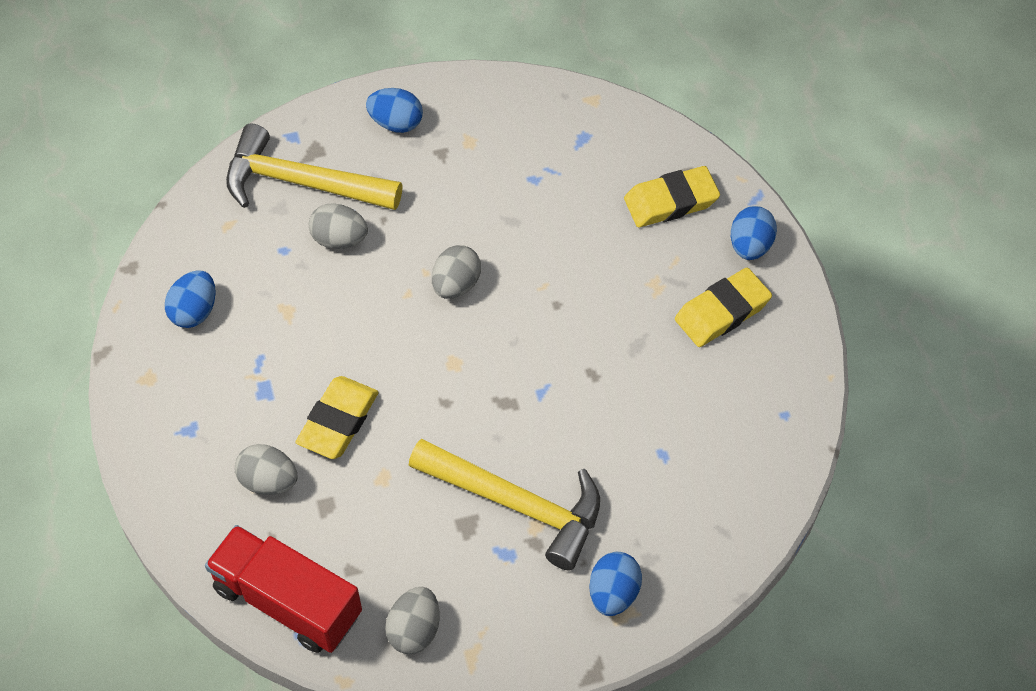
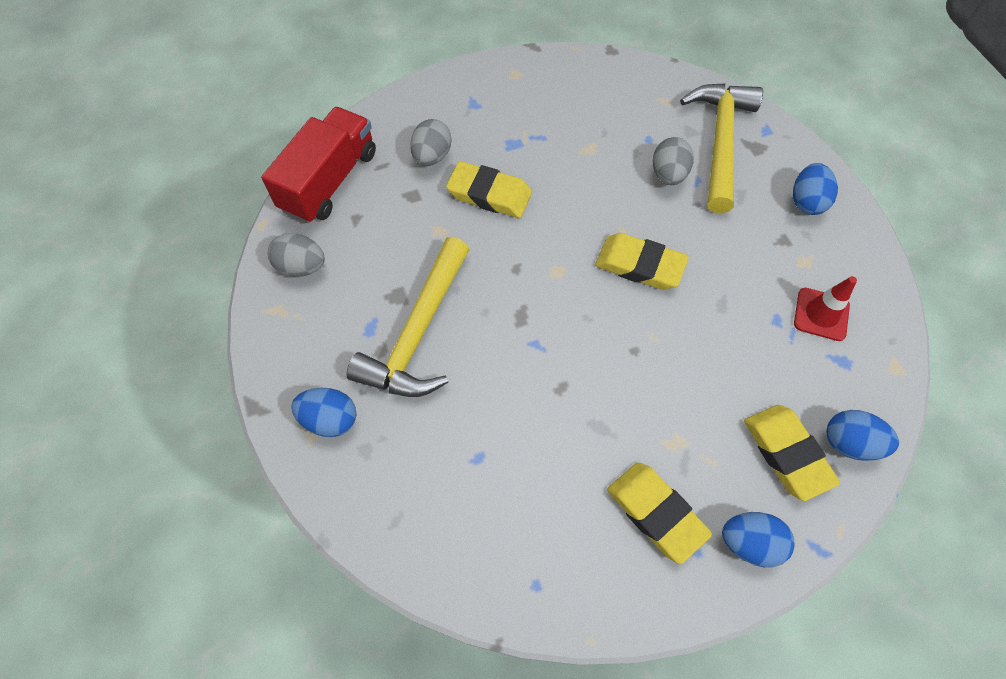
camera: 85 degrees right, 5 degrees up
(194, 311) = (578, 92): blue egg -> blue egg (849, 443)
(456, 285) = (639, 265): grey egg -> yellow eraser
(531, 142) = (821, 314): none -> red traffic cone

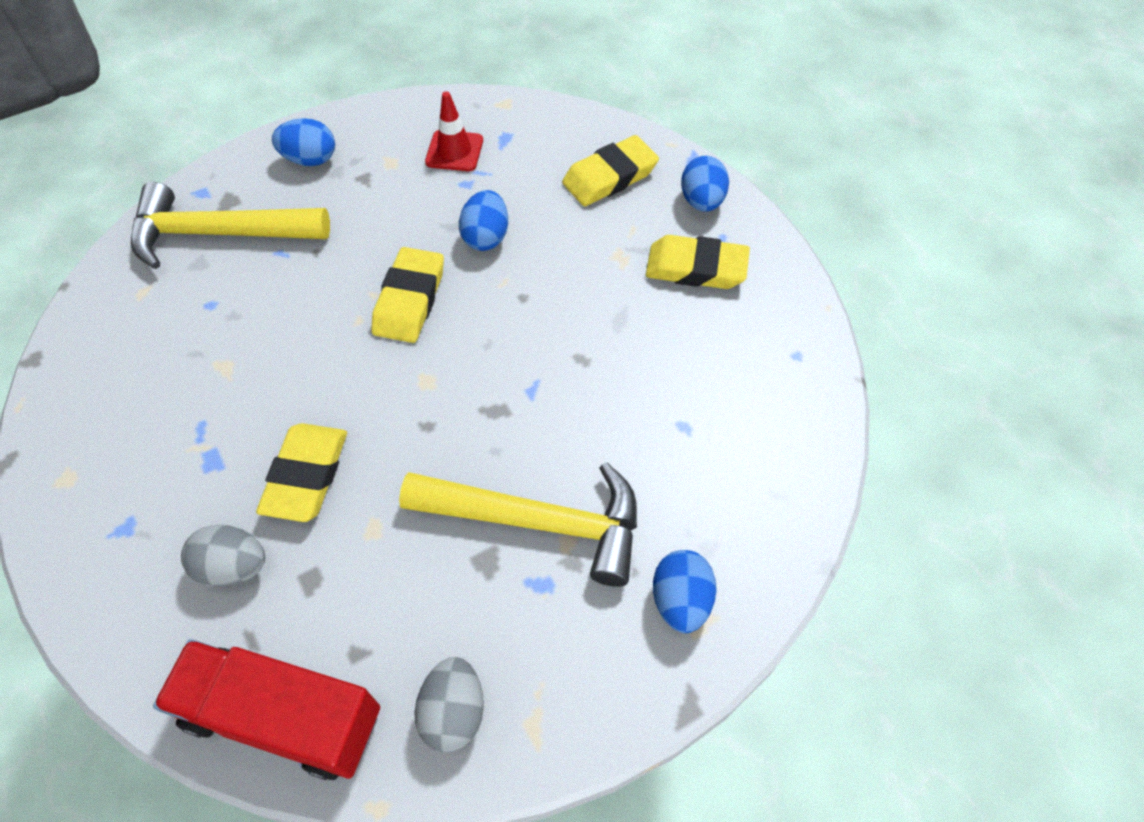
camera: 100 degrees left, 5 degrees down
(656, 513) = (696, 268): yellow eraser -> yellow eraser turned 60 degrees clockwise
(668, 175) = (271, 281): grey egg -> none
(849, 443) = (588, 136): blue egg -> blue egg (486, 237)

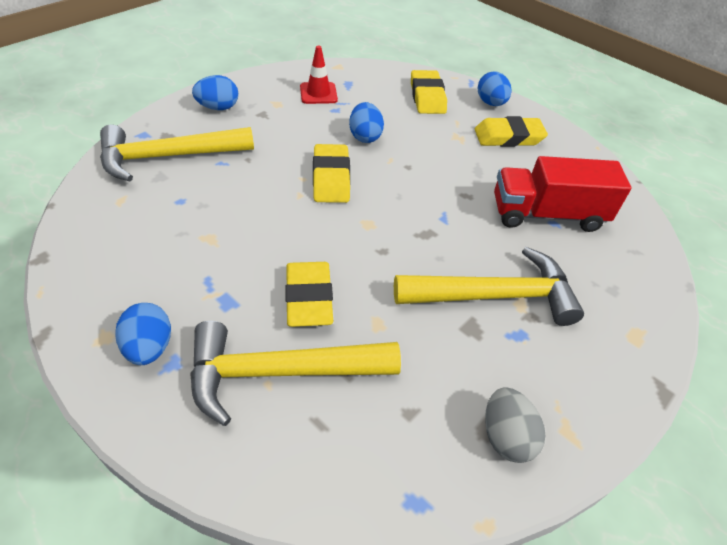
camera: 20 degrees left, 10 degrees down
(233, 567) = (280, 373): grey egg -> yellow hammer
(283, 717) = (374, 475): red truck -> red truck (547, 214)
(610, 177) = (427, 97): yellow eraser -> yellow eraser turned 45 degrees counterclockwise
(681, 600) = (616, 325): blue egg -> blue egg (149, 347)

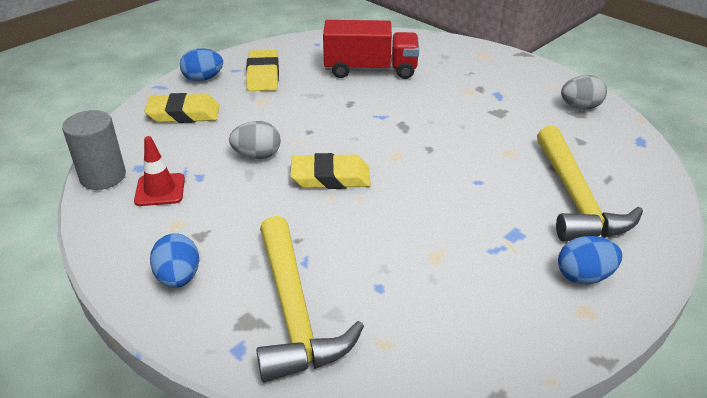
camera: 85 degrees left, 10 degrees down
(309, 298) = (495, 186): yellow eraser -> none
(336, 69) = (103, 177): none -> grey cylinder
(365, 136) = (257, 155): blue egg -> grey egg
(494, 295) = (465, 100): yellow hammer -> none
(547, 214) = (370, 70): red truck -> red truck turned 90 degrees counterclockwise

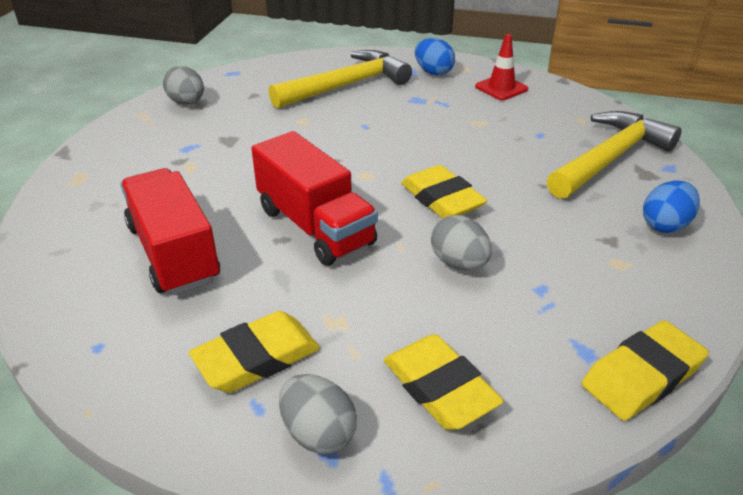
camera: 120 degrees left, 0 degrees up
(103, 177) = (641, 376): grey cylinder -> yellow eraser
(160, 190) = (597, 306): red traffic cone -> red traffic cone (501, 88)
(203, 79) = (318, 433): blue egg -> grey egg
(350, 117) = (315, 226): none -> red truck

